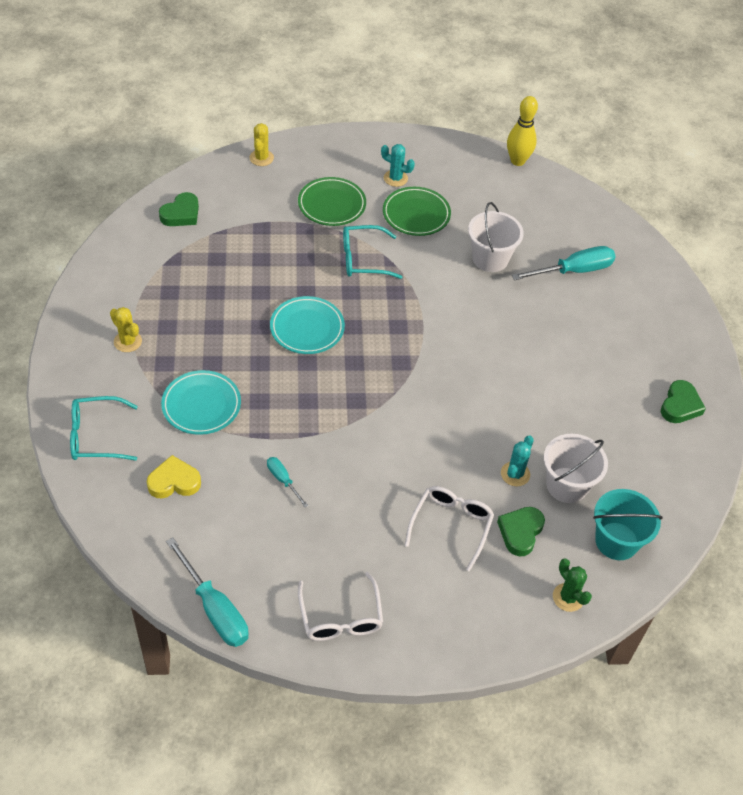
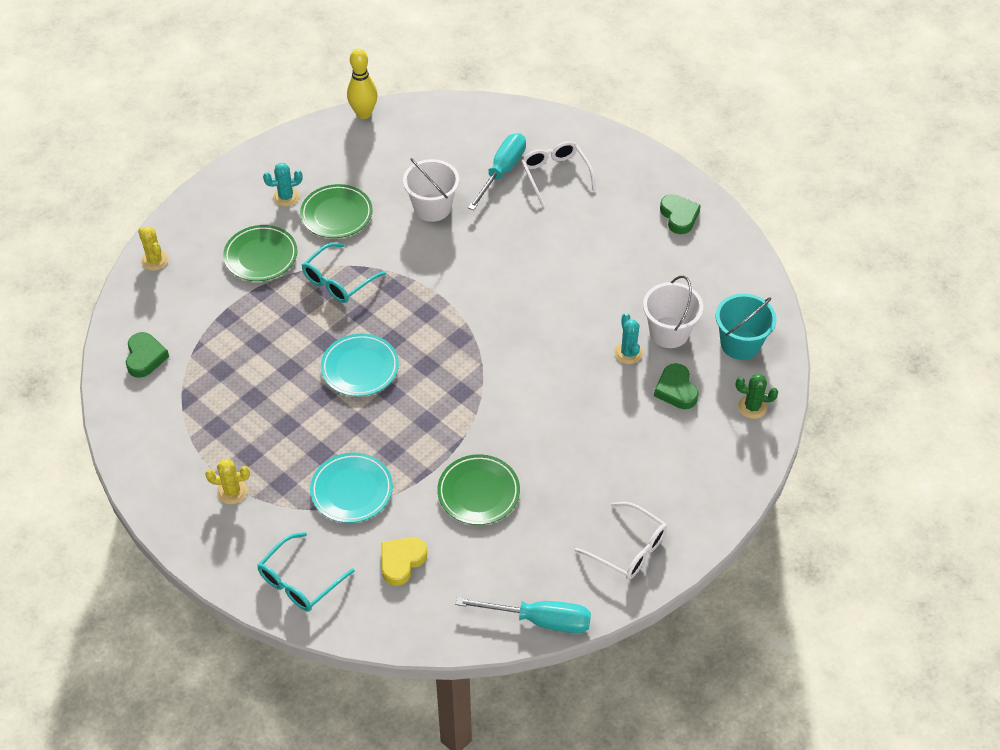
camera: 40 degrees left, 0 degrees up
(283, 480) = (478, 492): turquoise screwdriver -> green plate
(451, 526) = (628, 424): white glasses -> white glasses (555, 175)

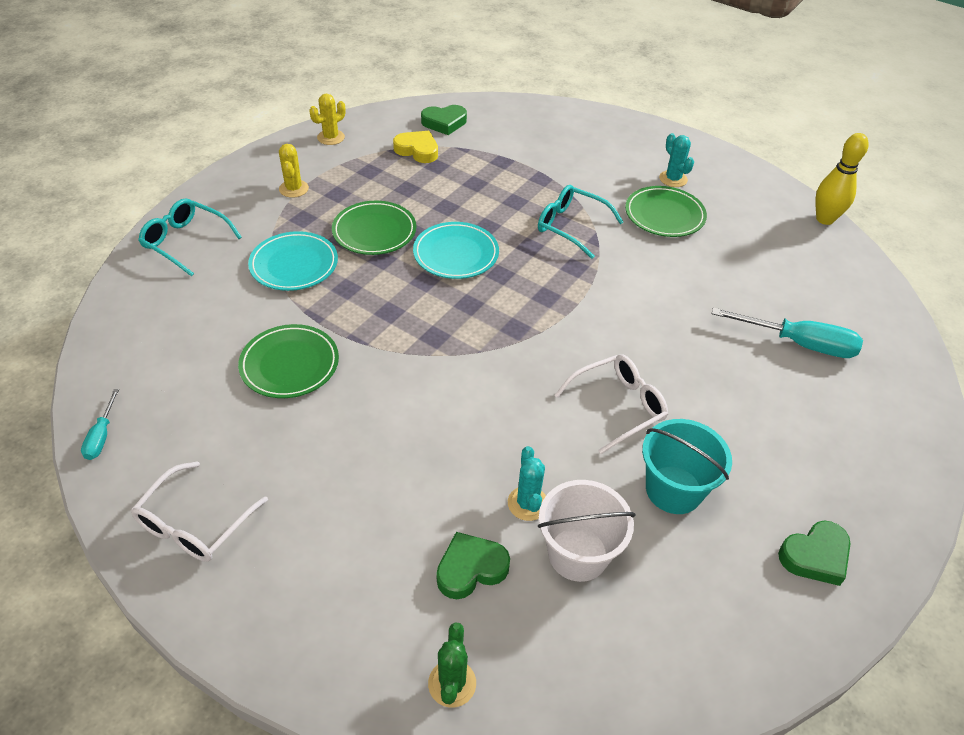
camera: 80 degrees right, 5 degrees down
(155, 260) = (559, 113): yellow cactus -> yellow cactus (331, 137)
(261, 256) = (587, 172): green plate -> green plate (374, 231)
(401, 562) = (200, 310): yellow heart -> yellow heart (417, 150)
(432, 207) = (708, 287): white bucket -> none
(540, 620) = (101, 436): turquoise screwdriver -> turquoise screwdriver, size x0.52
(555, 175) = (822, 398): white glasses -> white glasses (618, 406)
(628, 353) = (527, 503): turquoise cactus -> turquoise cactus turned 75 degrees counterclockwise
(740, 344) = (579, 660): turquoise bucket -> turquoise bucket (673, 490)

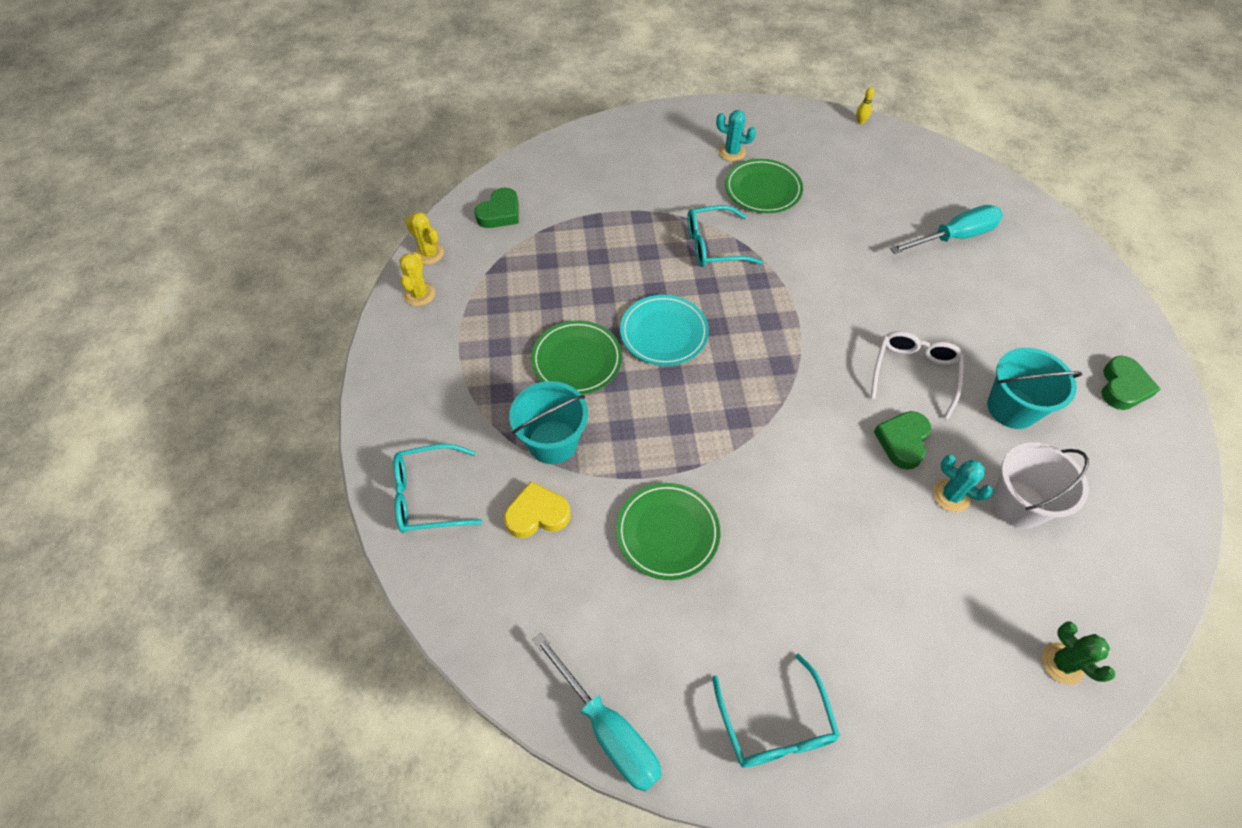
camera: 40 degrees left, 10 degrees up
(101, 436) = (608, 729): turquoise screwdriver -> turquoise screwdriver, size x1.91
(195, 524) = (775, 724): white glasses -> turquoise glasses
(294, 189) = (455, 370): yellow cactus -> yellow cactus (429, 253)
(294, 265) = (553, 442): turquoise plate -> turquoise bucket
(417, 150) = (512, 256): yellow heart -> yellow heart (537, 514)
(470, 569) = (978, 575): green heart -> green heart (902, 441)
(825, 219) = (860, 122): yellow bowling pin -> yellow bowling pin, size x0.44

